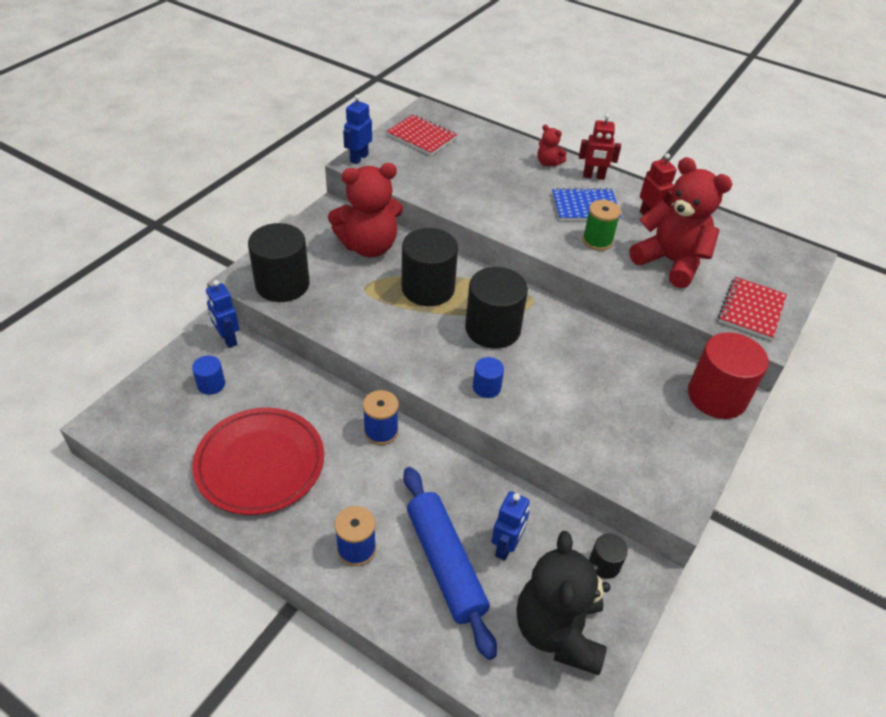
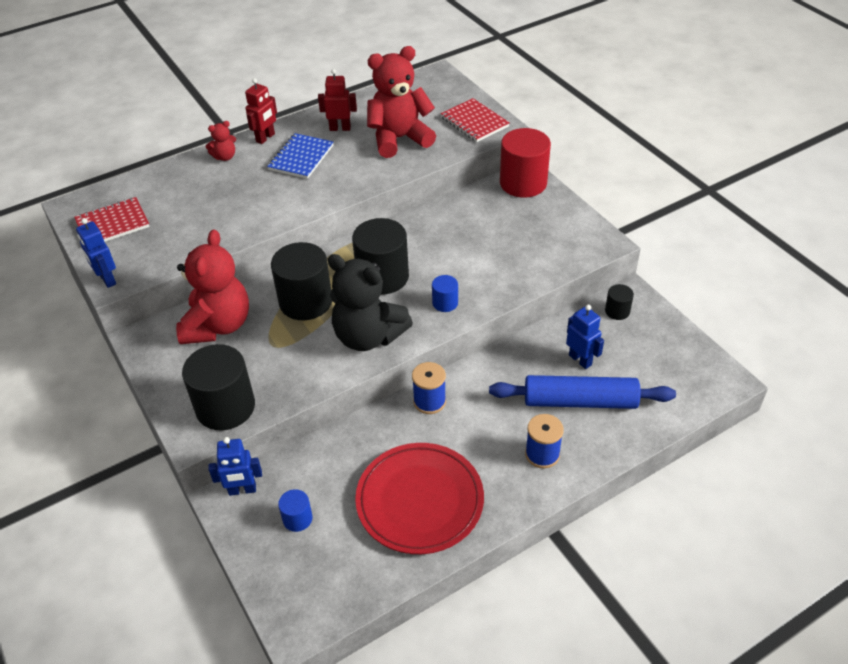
camera: 60 degrees left, 0 degrees up
(558, 631) = (659, 356): black teddy bear -> black teddy bear (368, 336)
(597, 241) = (348, 167): green spool -> none

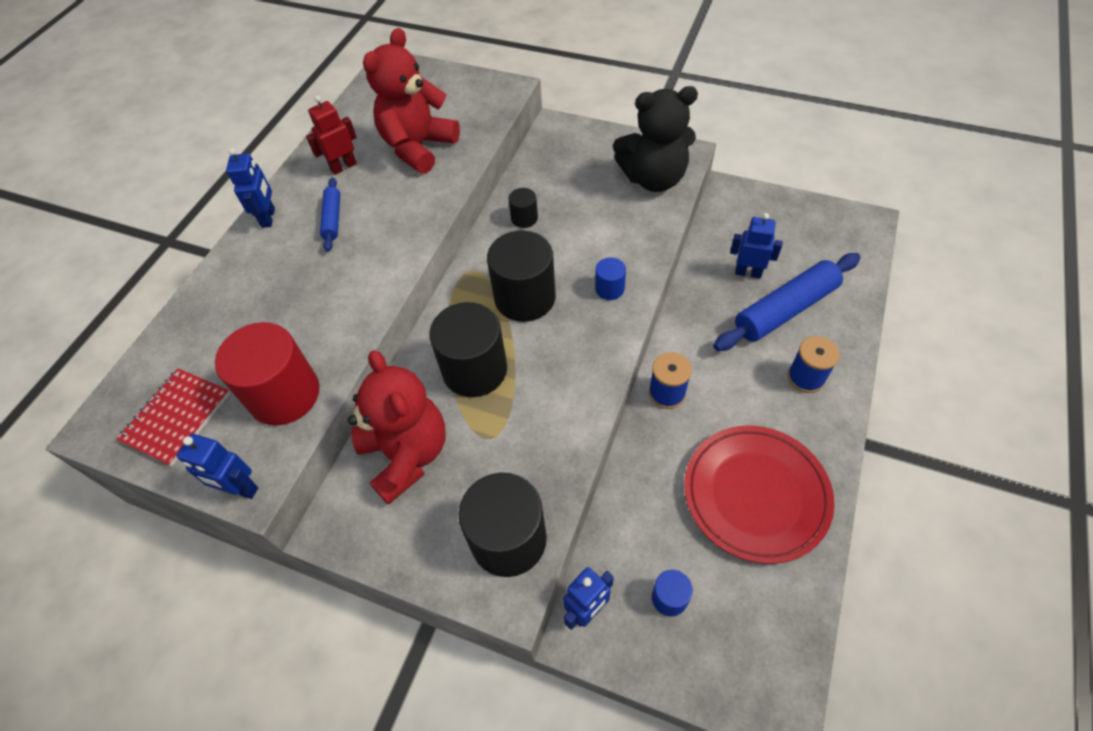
camera: 35 degrees left, 10 degrees up
(225, 157) = (241, 263): red teddy bear -> none
(265, 138) = (268, 218): red robot -> blue robot
(301, 158) = (333, 219): blue notebook -> blue rolling pin
(368, 336) = (574, 366): black teddy bear -> black teddy bear (653, 178)
(474, 122) = (475, 95): red notebook -> none
(523, 183) = (559, 135): red cylinder -> red cylinder (284, 394)
(617, 311) = (732, 212): black cylinder -> black cylinder (524, 218)

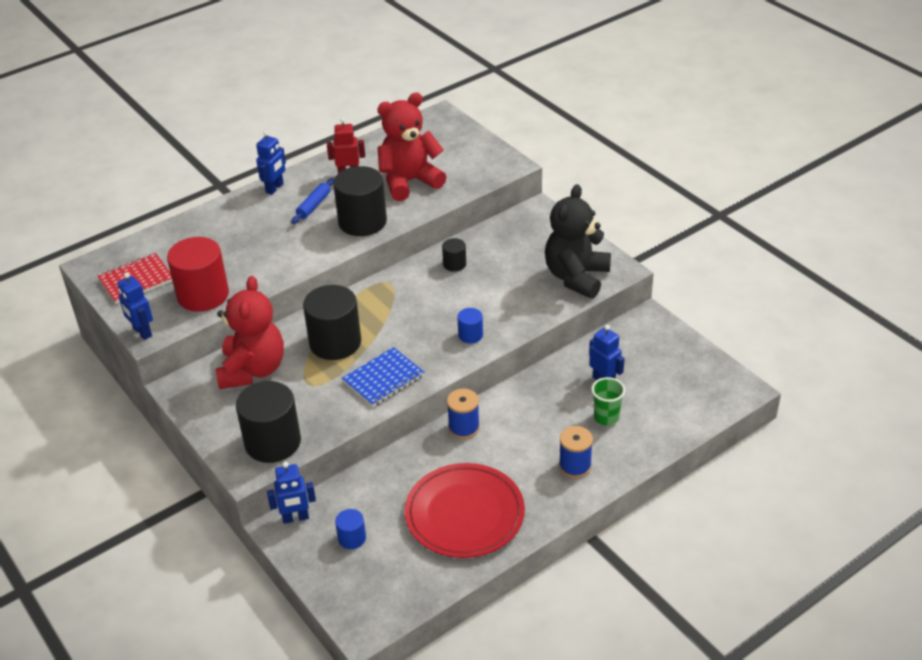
camera: 30 degrees right, 15 degrees down
(525, 297) = (407, 315): black cylinder -> black cylinder (362, 222)
(565, 386) = (383, 379): none -> blue notebook
(653, 178) = (576, 277): black teddy bear -> black teddy bear turned 90 degrees clockwise
(785, 310) = (606, 417): blue rolling pin -> green cup

